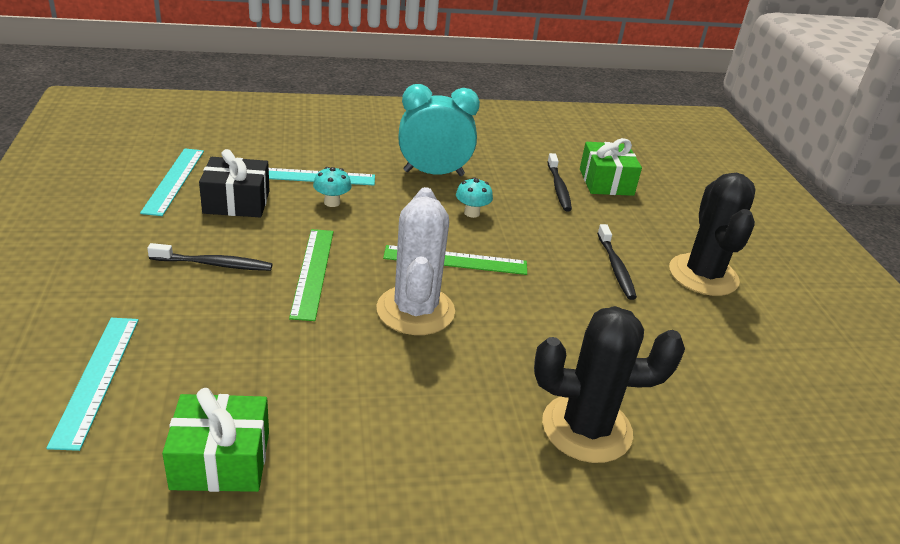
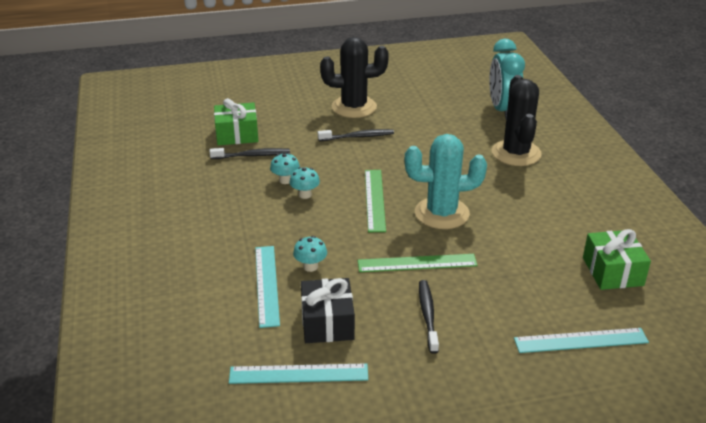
camera: 90 degrees left, 0 degrees up
(415, 310) = (442, 213): white cactus -> turquoise cactus
(433, 173) = (243, 216): turquoise clock -> turquoise clock (502, 110)
(504, 203) = (285, 180): none -> turquoise mushroom

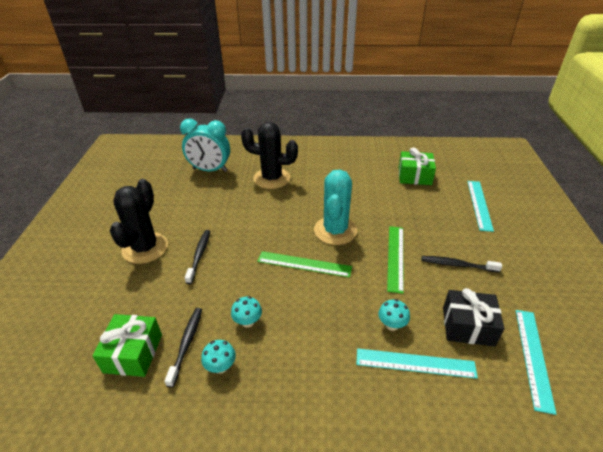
camera: 75 degrees left, 5 degrees up
(305, 195) = (279, 310): turquoise mushroom -> turquoise mushroom (220, 367)

